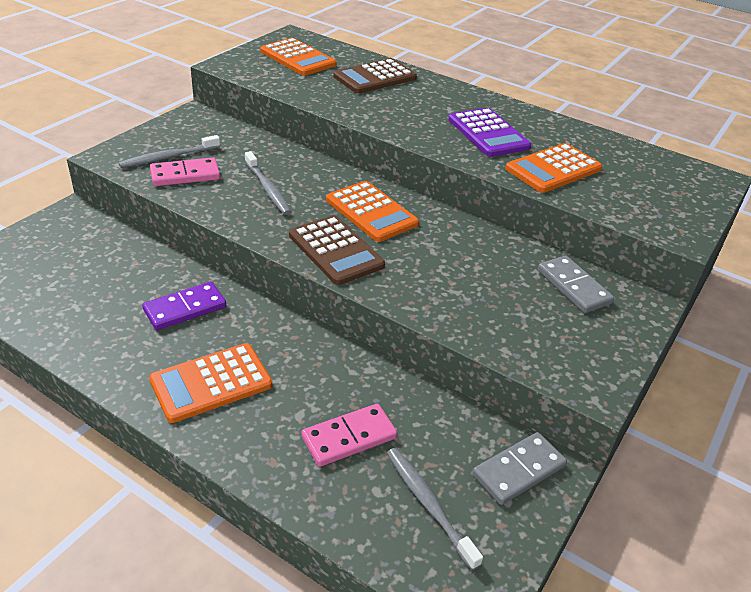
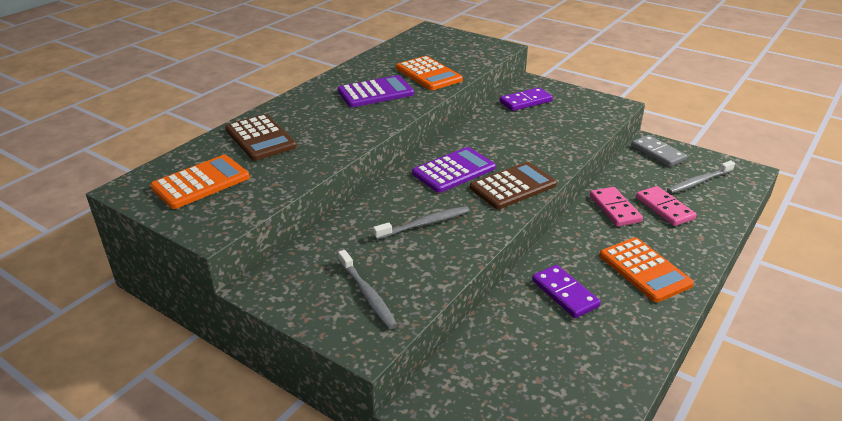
camera: 85 degrees left, 5 degrees down
(185, 175) = (405, 277): pink domino -> pink domino (615, 209)
(371, 212) = (454, 171): orange calculator -> purple calculator
(573, 287) = (525, 101): grey domino -> purple domino

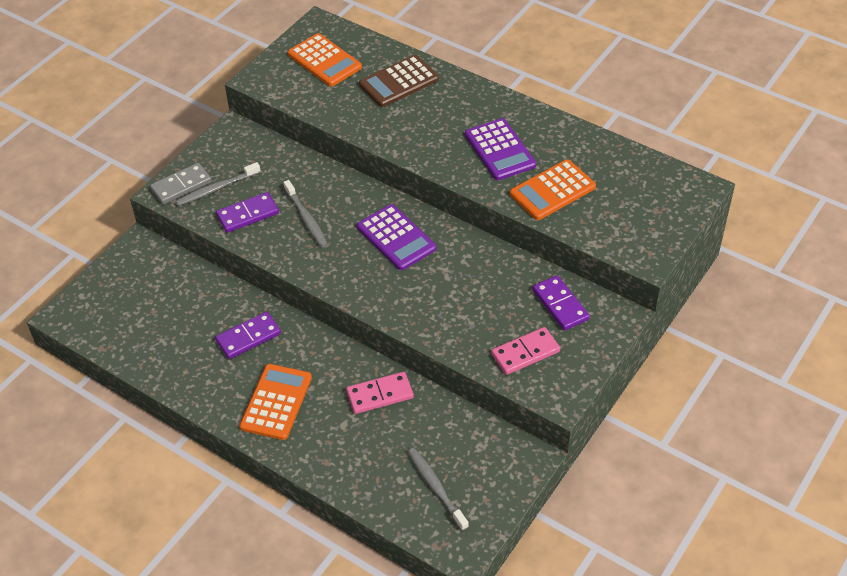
camera: 90 degrees right, 15 degrees up
(415, 266) = (248, 214): none -> purple domino
(513, 186) = (366, 282): brown calculator -> none
(644, 270) = (276, 402): orange calculator -> orange calculator turned 135 degrees clockwise
(657, 153) = (503, 459): grey domino -> grey domino (181, 185)
(664, 208) = (380, 441): pink domino -> pink domino (525, 353)

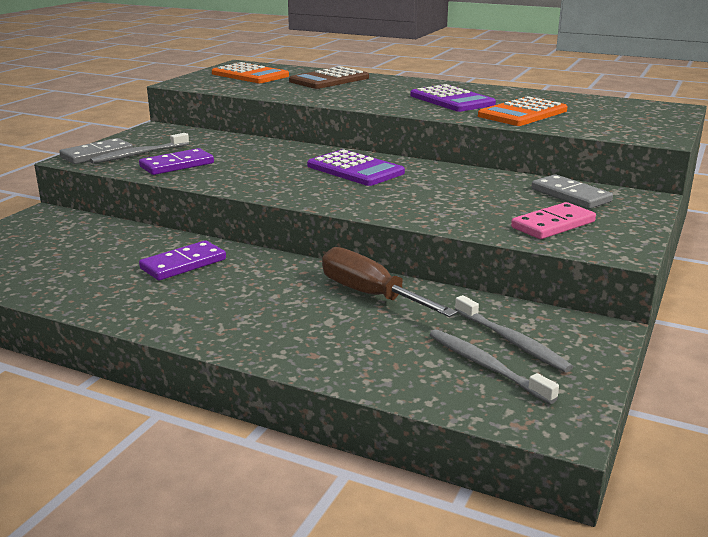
camera: 10 degrees left, 25 degrees down
(276, 402) = (229, 309): orange calculator -> none
(306, 218) = (246, 164): grey toothbrush -> grey toothbrush (512, 341)
(380, 395) = (370, 295): pink domino -> brown screwdriver
(560, 305) = (570, 195): purple domino -> grey domino

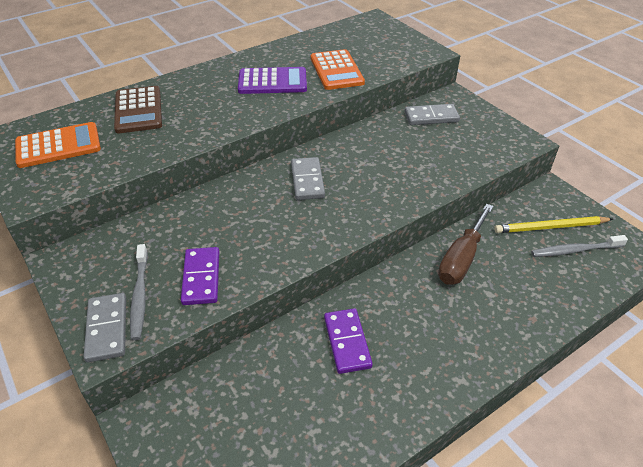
camera: 60 degrees left, 20 degrees up
(355, 169) = (307, 180): purple calculator -> grey domino
(370, 295) = (461, 259): brown screwdriver -> brown screwdriver turned 45 degrees counterclockwise
(512, 341) = (550, 227): grey toothbrush -> yellow pencil
(553, 225) = (474, 145): pink domino -> none

